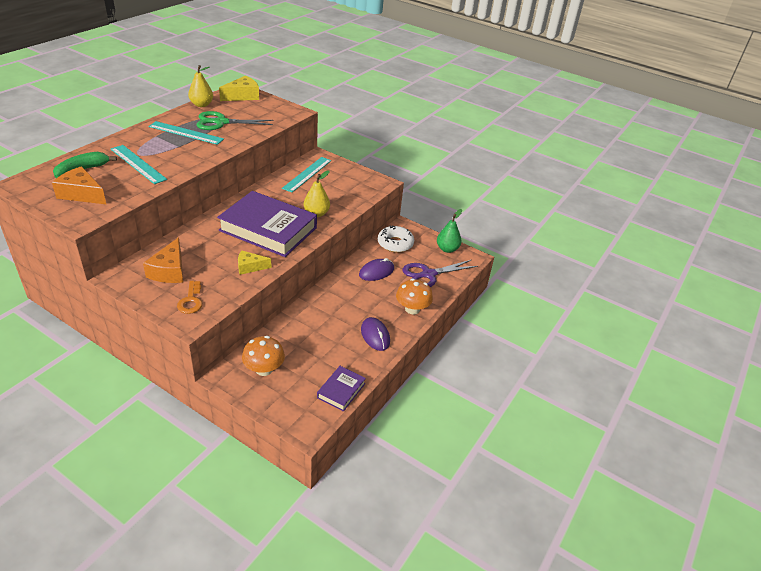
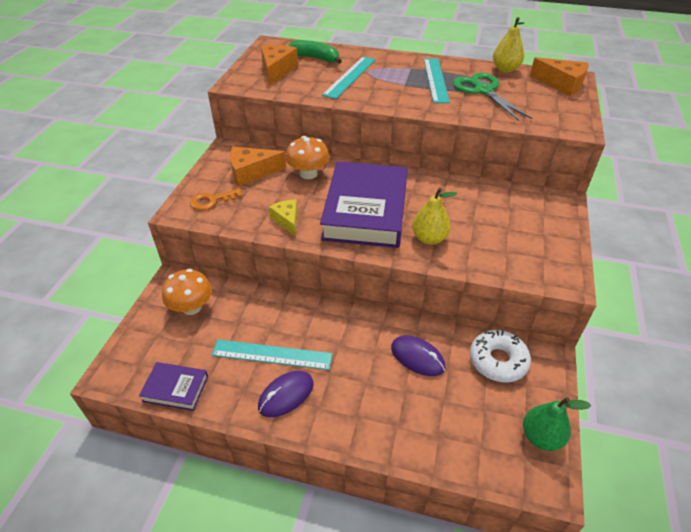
camera: 75 degrees right, 5 degrees up
(243, 96) = (561, 84): yellow cheese -> orange cheese
(307, 174) = (509, 204): turquoise ruler -> turquoise ruler (272, 355)
(412, 309) = (362, 425): orange mushroom -> orange mushroom (308, 174)
(428, 274) = (455, 426): purple scissors -> none

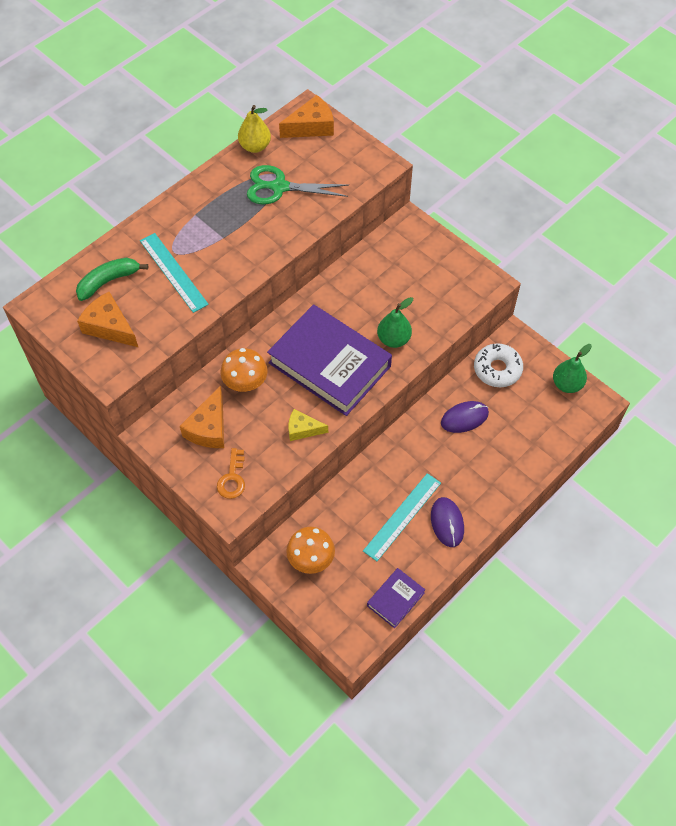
camera: 60 degrees left, 15 degrees up
(429, 238) = (393, 339): yellow pear -> green pear
(435, 80) = (233, 209): turquoise ruler -> none

